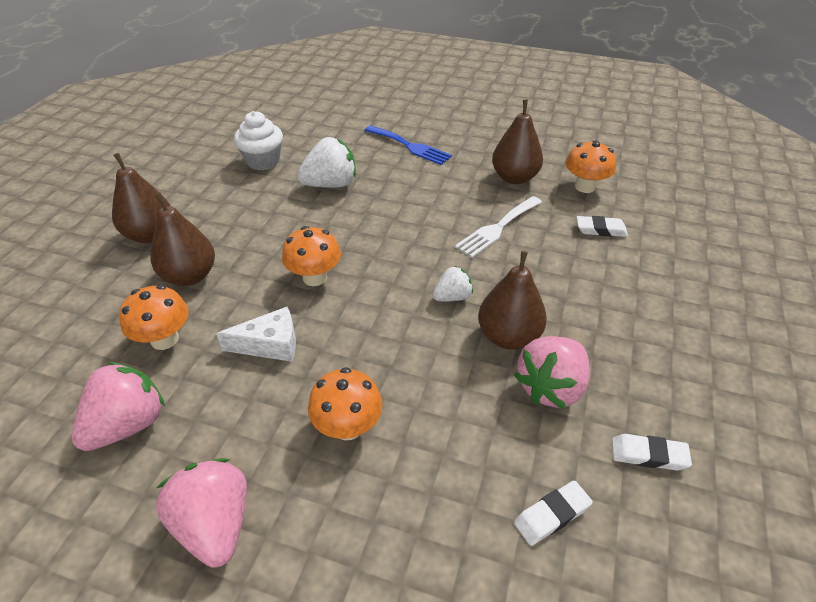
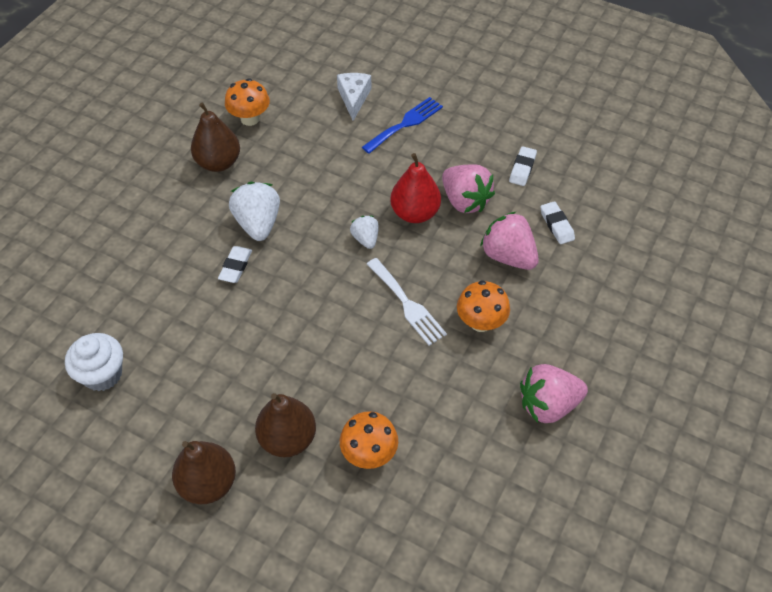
camera: 80 degrees left, 10 degrees up
(128, 424) = (458, 471): pink strawberry -> pink strawberry (508, 256)
(270, 344) = (392, 370): white cheese -> white cheese (354, 98)
(315, 277) = (317, 333): orange mushroom -> none
(330, 184) = (174, 311): white strawberry -> white strawberry (258, 223)
(410, 146) = (130, 233): blue fork -> blue fork (405, 124)
(497, 228) = (288, 192): white fork -> white fork (407, 304)
(508, 336) = (415, 213): brown pear -> red pear
(600, 230) = (311, 126): white eraser -> white eraser (235, 266)

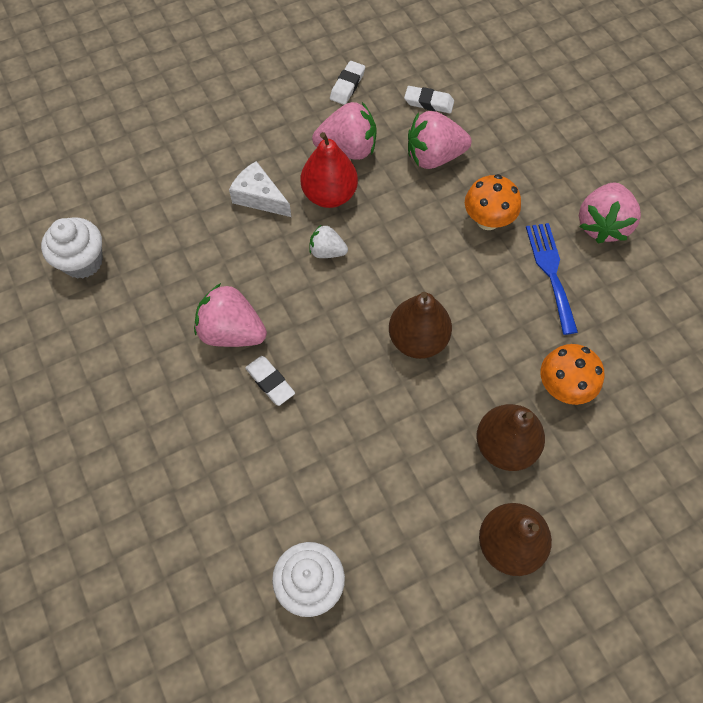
camera: 55 degrees left, 10 degrees up
(218, 163) = (118, 323): brown pear -> brown pear (417, 339)
(250, 118) = (83, 261): orange mushroom -> white cupcake
(258, 223) = (232, 332): white strawberry -> pink strawberry
(354, 98) = (142, 157): white cheese -> white cheese (259, 197)
(405, 124) = (215, 137): blue fork -> blue fork (551, 272)
(407, 304) = (427, 263): white fork -> none
(522, 168) = (347, 85): white eraser -> white eraser turned 60 degrees clockwise

